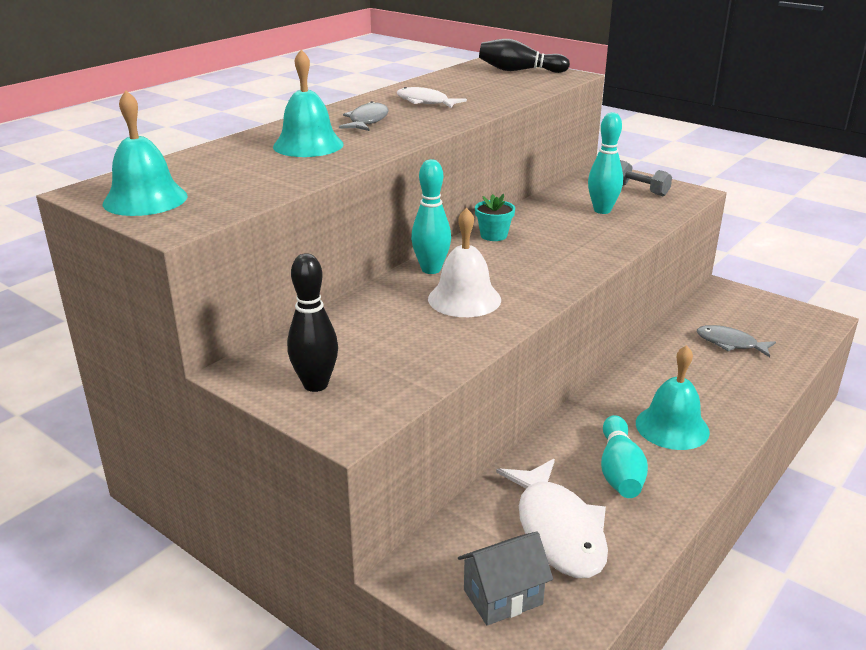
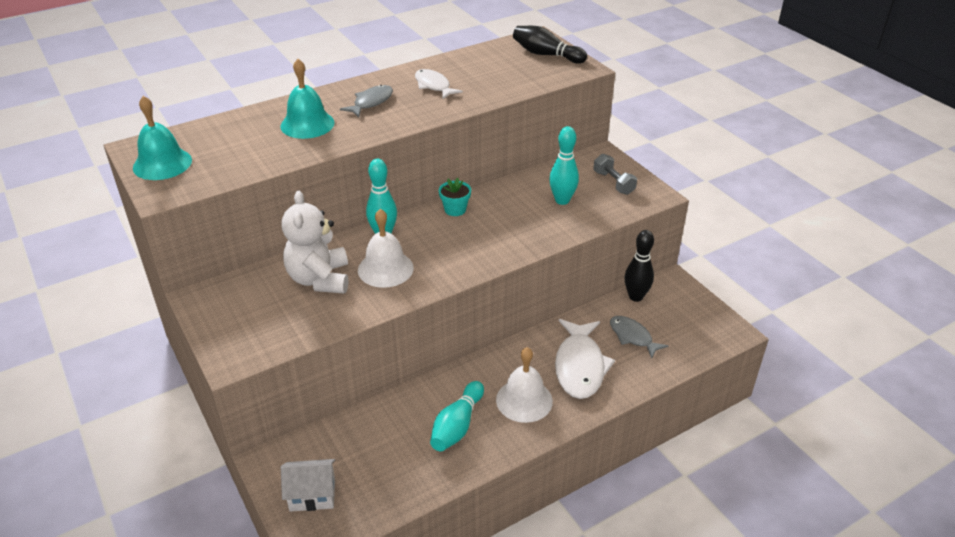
camera: 20 degrees right, 10 degrees up
(315, 385) = (236, 320): black bowling pin -> black bowling pin (636, 297)
(391, 323) = (319, 279): none -> white teddy bear
(503, 597) = (312, 495): grey house -> white house
(558, 530) = (381, 459): white fish -> white fish (580, 366)
(672, 427) = (524, 400): turquoise bell -> white bell

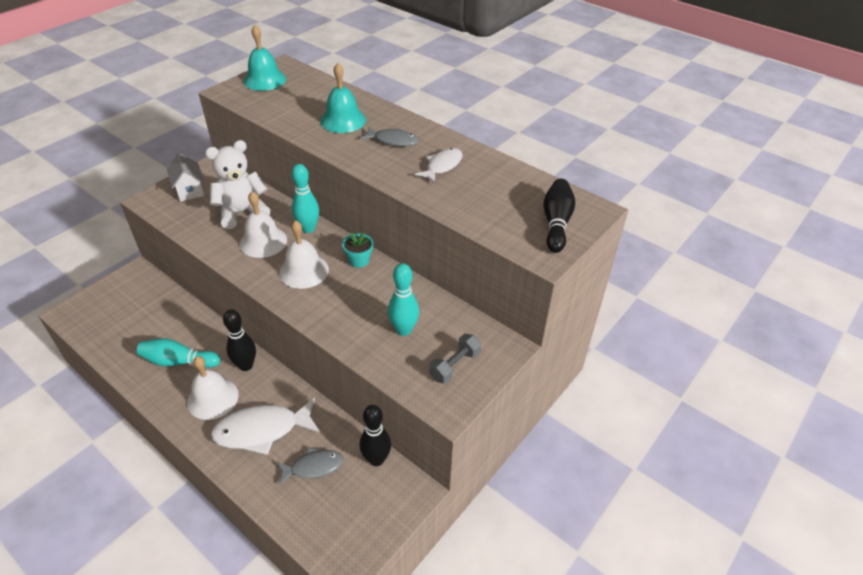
camera: 70 degrees right, 5 degrees up
(312, 495) = (107, 302): white house -> white house (189, 190)
(451, 246) = (304, 271): none -> white bell
(488, 369) = (246, 365): none -> black bowling pin
(632, 337) = (313, 467): grey fish -> grey fish turned 45 degrees clockwise

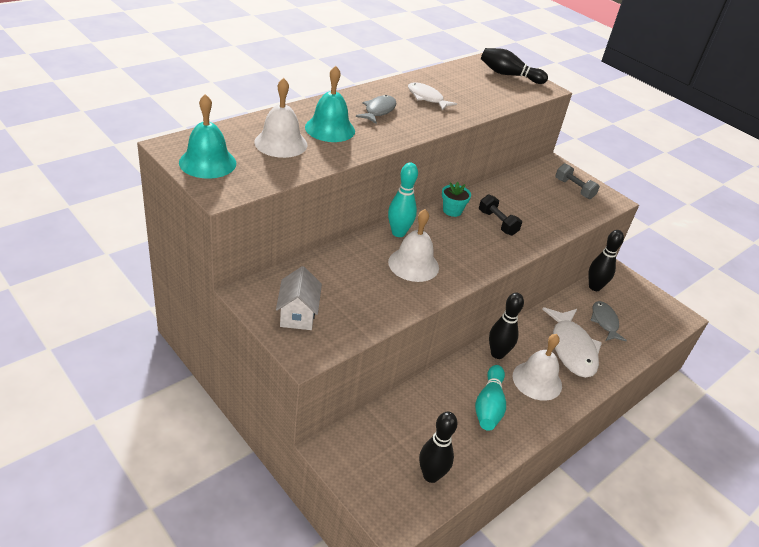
camera: 85 degrees left, 5 degrees down
(107, 328) = (431, 475): none -> black bowling pin
(189, 190) = (298, 314): white house -> white house turned 75 degrees counterclockwise
(242, 212) = (357, 274): white teddy bear -> none
(304, 271) = (463, 244): white bell -> white bell (281, 143)
(349, 295) = (497, 223): none -> black dumbbell
(404, 330) = (539, 203): turquoise bowling pin -> none

